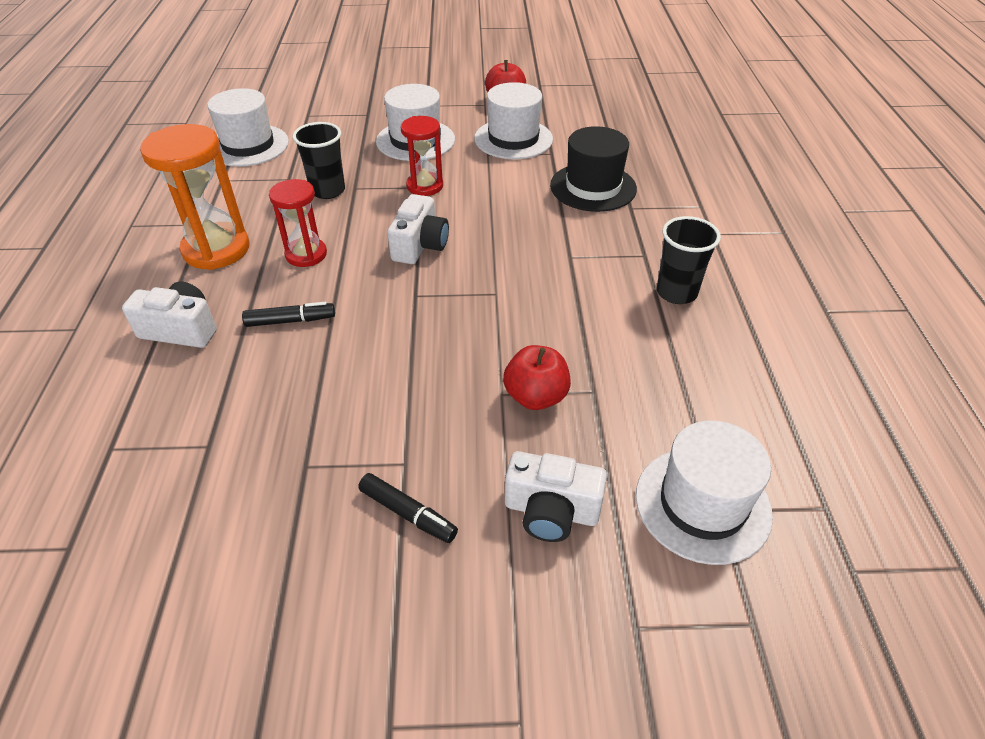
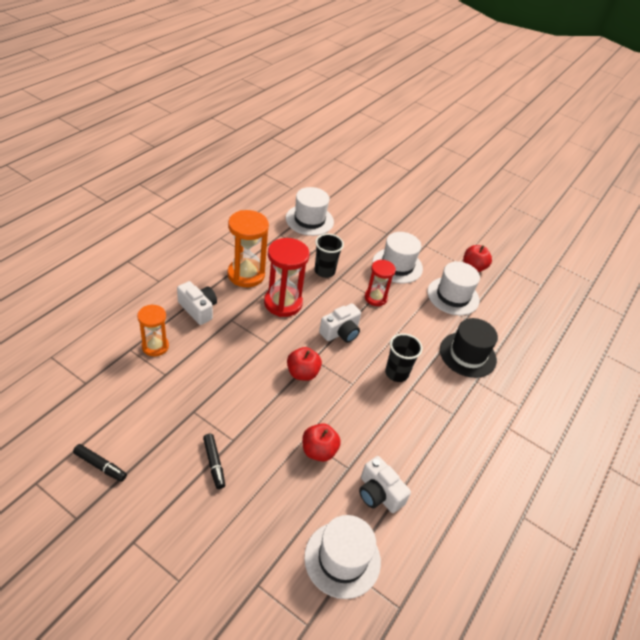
camera: 30 degrees right, 0 degrees up
(153, 418) = (155, 346): none -> orange hourglass
(290, 321) = (246, 335): black marker -> black marker (100, 465)
(306, 254) = (283, 303): red hourglass -> red hourglass, size x1.61
(418, 320) = (302, 373): none -> red apple
(551, 511) = (272, 508): white camera -> white camera (379, 493)
(676, 292) = (447, 447): black cup -> black cup (396, 373)

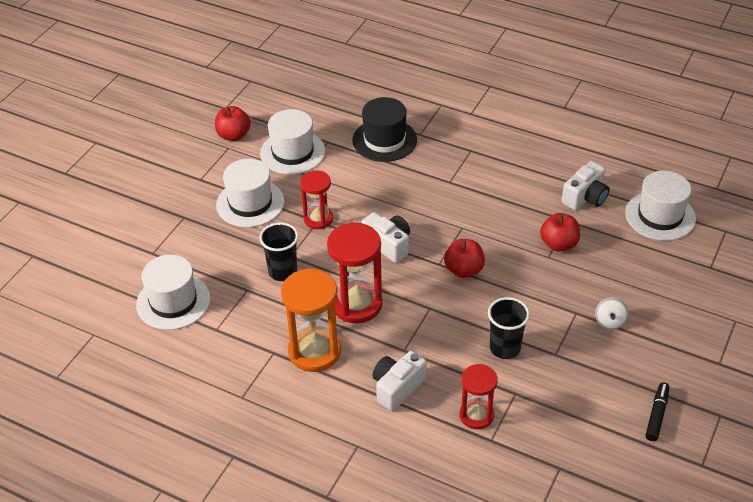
camera: 90 degrees left, 0 degrees up
(155, 346) = (476, 415): orange hourglass -> red hourglass
(214, 463) = (610, 322): black marker -> white spinning top
(396, 373) = (433, 194): black cup -> black cup (505, 348)

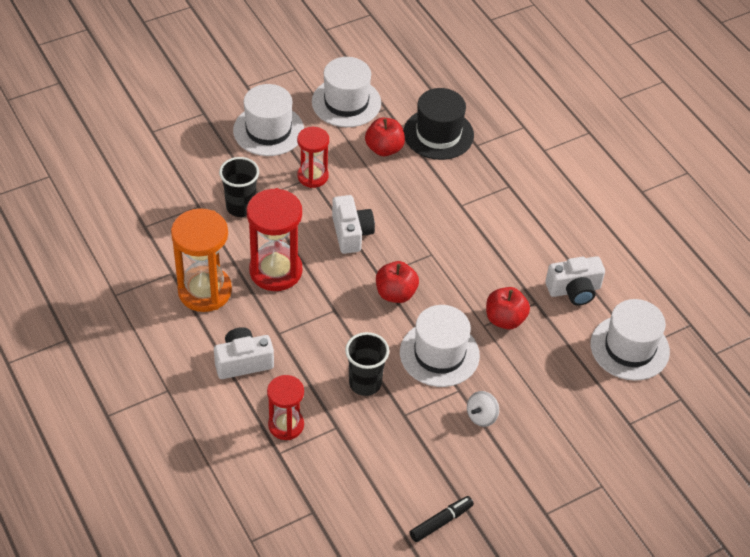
camera: 30 degrees right, 5 degrees up
(173, 301) = (132, 183): white hat -> white hat (439, 354)
(233, 135) = (310, 59): red apple -> red apple (384, 149)

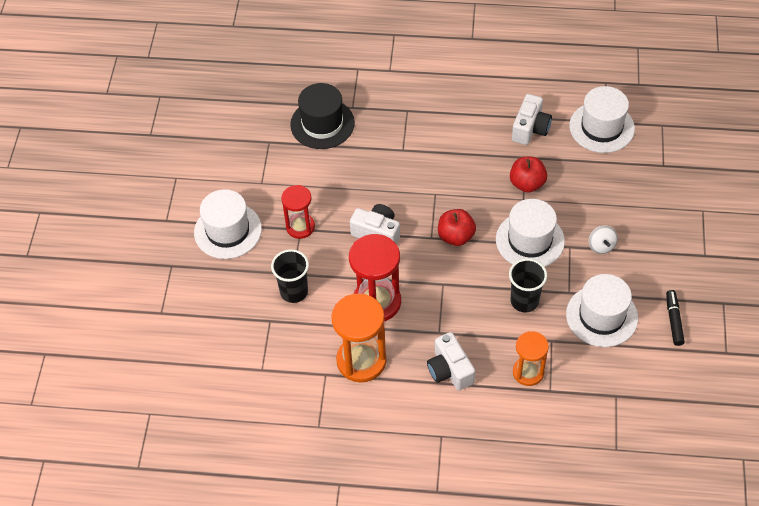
camera: 50 degrees left, 5 degrees up
(243, 362) = (450, 370): white camera -> white camera turned 45 degrees counterclockwise
(286, 425) = (528, 372): red hourglass -> orange hourglass
(346, 102) = (241, 163): white hat -> white hat (601, 316)
(384, 149) = (309, 166): red apple -> none

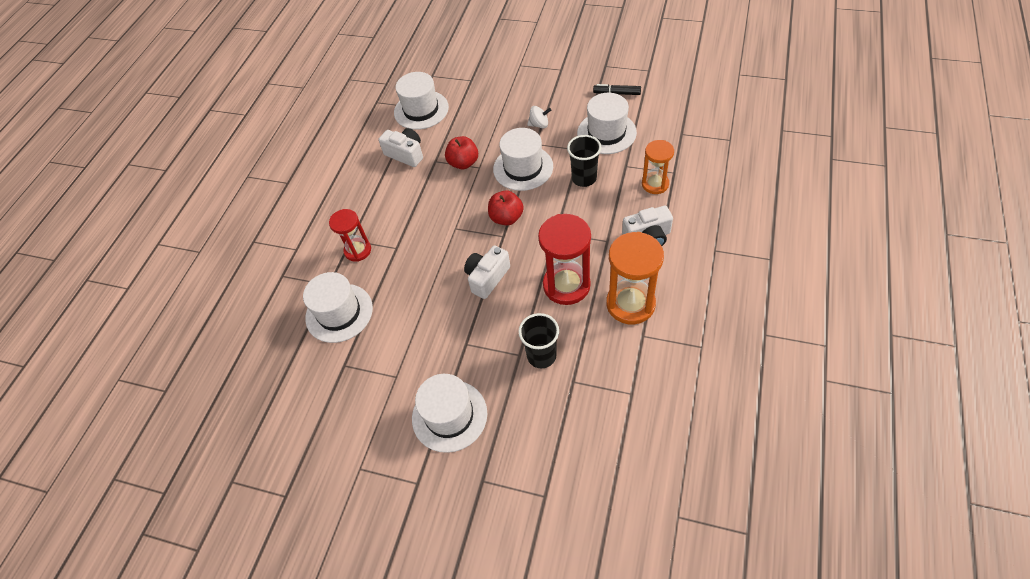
camera: 75 degrees left, 0 degrees up
(300, 227) = (463, 344): red hourglass -> red hourglass (358, 250)
(322, 124) = (339, 313): black hat -> white hat

